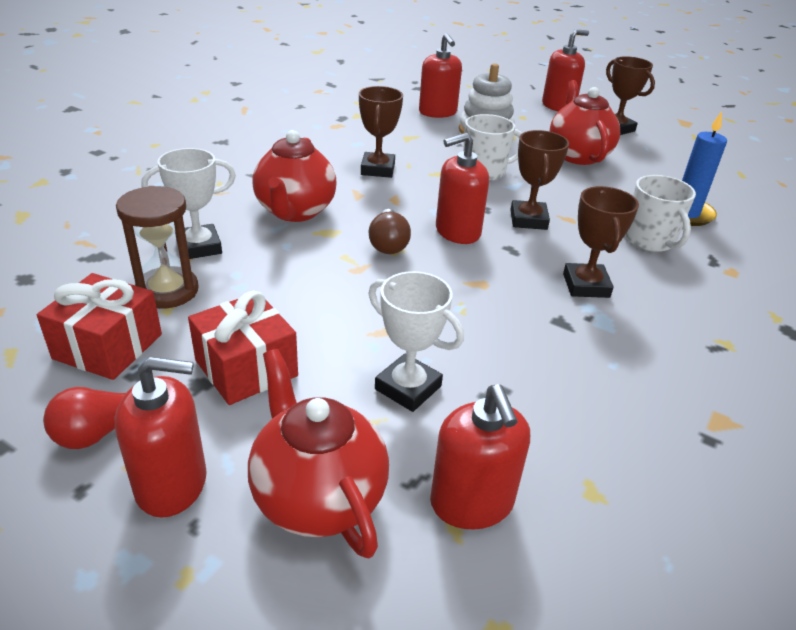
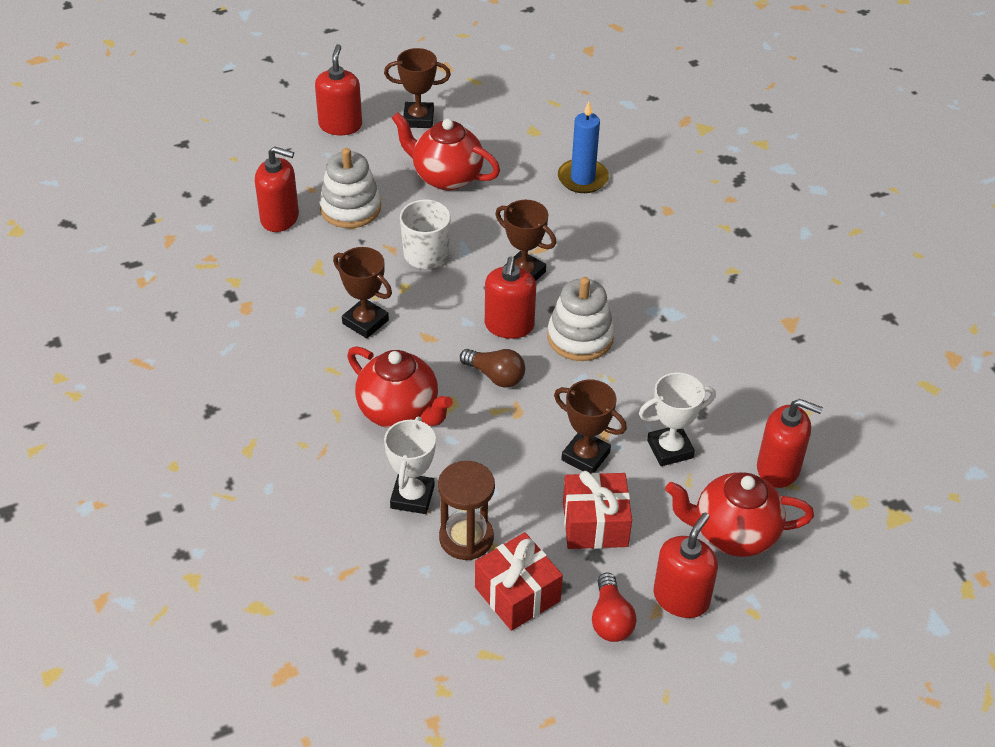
camera: 55 degrees left, 10 degrees up
(493, 274) = (580, 337): none -> white stacking toy
(586, 285) = (629, 296): brown trophy -> brown trophy (585, 456)
(650, 240) = (602, 224): white mug -> none

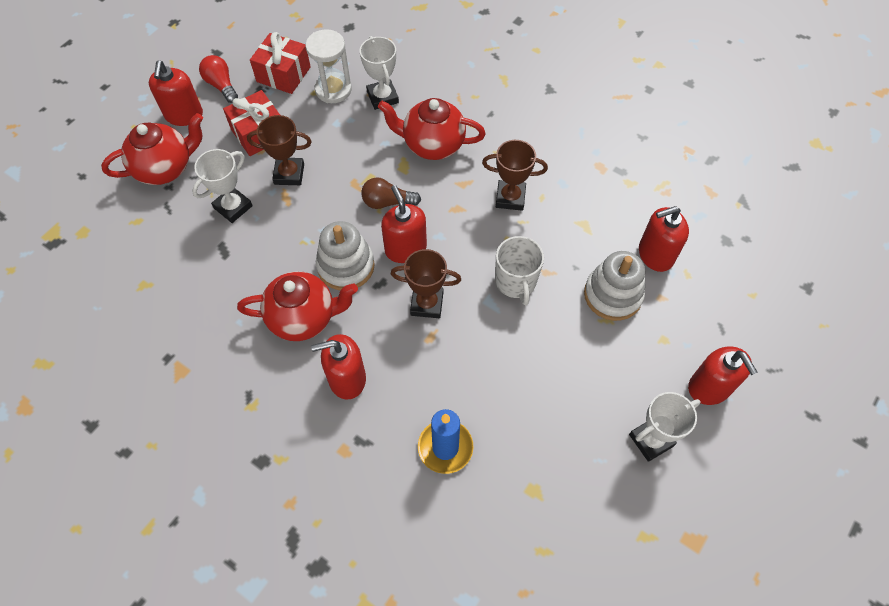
camera: 150 degrees right, 15 degrees up
(418, 119) = (651, 440): brown trophy -> white trophy
(446, 177) = (566, 376): red teapot -> red teapot (303, 318)
(466, 538) = (333, 89): brown hourglass -> white hourglass
(778, 468) = (149, 229): red soap dispenser -> red soap dispenser (347, 378)

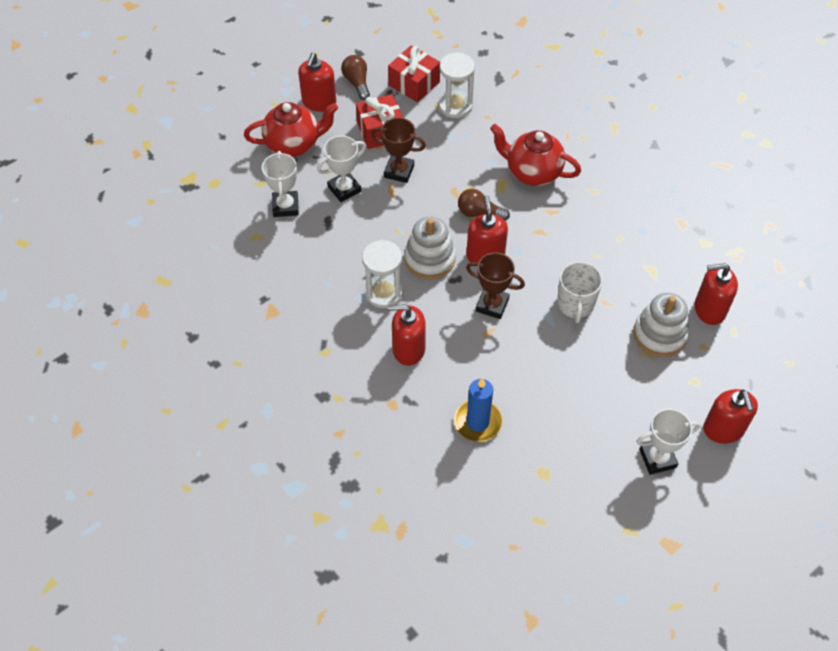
camera: 15 degrees right, 5 degrees down
(221, 85) = (357, 83): red light bulb -> brown light bulb
(303, 318) = (383, 292): red teapot -> white hourglass
(382, 97) = (498, 121): white trophy -> white trophy (285, 206)
(510, 198) = (590, 233): brown trophy -> none

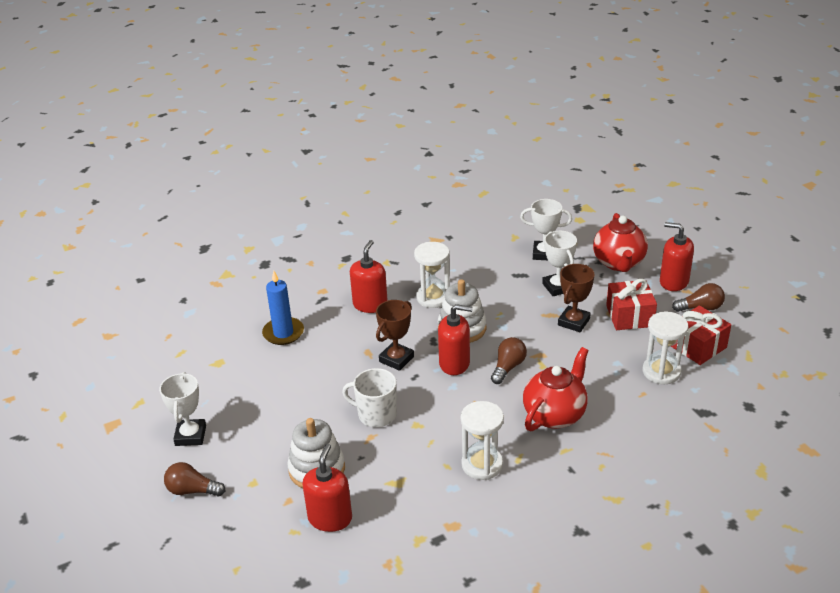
camera: 105 degrees right, 20 degrees down
(609, 214) = (482, 465): none -> white hourglass
(723, 429) = (192, 490): red soap dispenser -> brown light bulb

